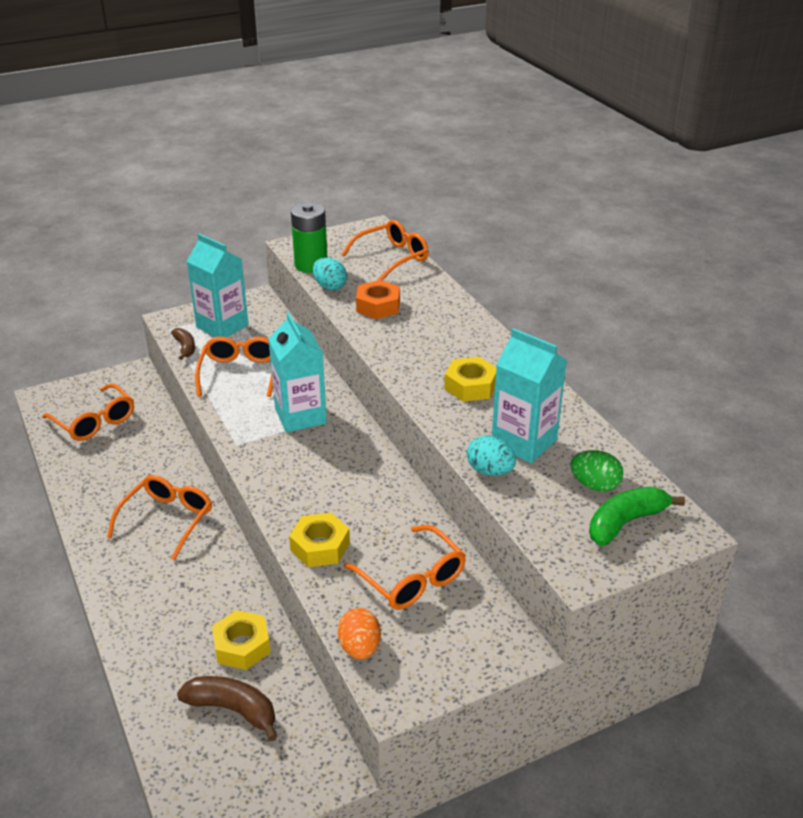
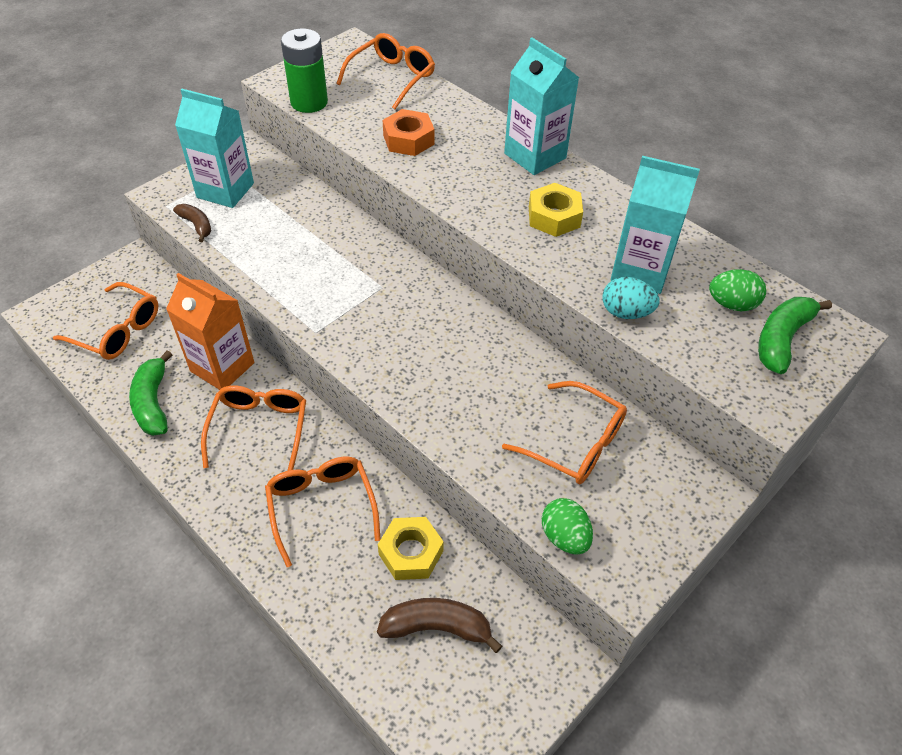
camera: 20 degrees left, 15 degrees up
(94, 480) = (153, 403): none -> green banana
(162, 466) = (222, 367): none -> orange carton
(240, 373) = (274, 244): orange glasses -> orange glasses (321, 506)
(300, 416) = (366, 282): turquoise carton -> turquoise carton (535, 156)
(320, 546) = (465, 431): yellow nut -> none
(330, 286) = (344, 125): turquoise egg -> none
(360, 648) = (564, 537): orange egg -> green egg

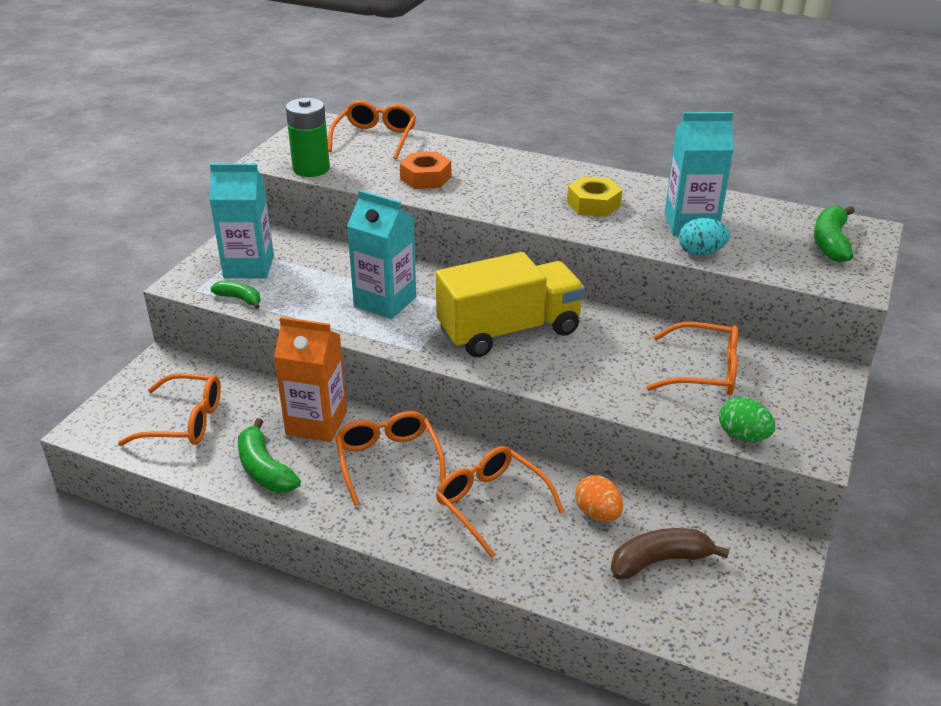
camera: 20 degrees left, 15 degrees down
(196, 225) = (239, 299): brown banana -> green banana
(411, 553) = (597, 514): yellow nut -> orange egg
(413, 334) = (509, 331): none -> yellow truck
(535, 156) = (545, 168): turquoise carton -> turquoise carton (385, 302)
(732, 304) = (777, 229): green egg -> none

